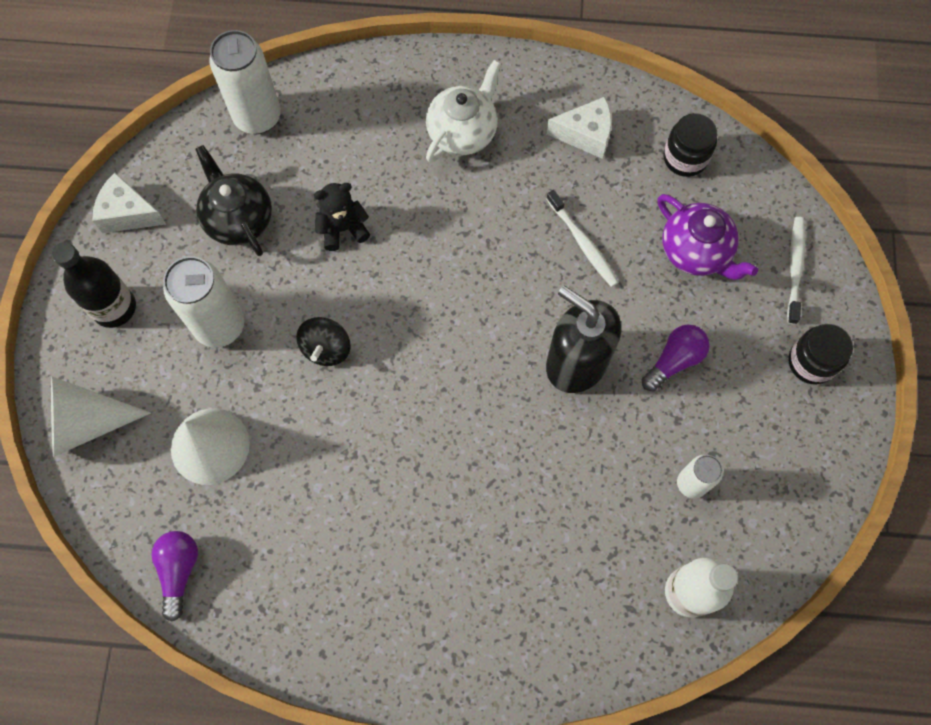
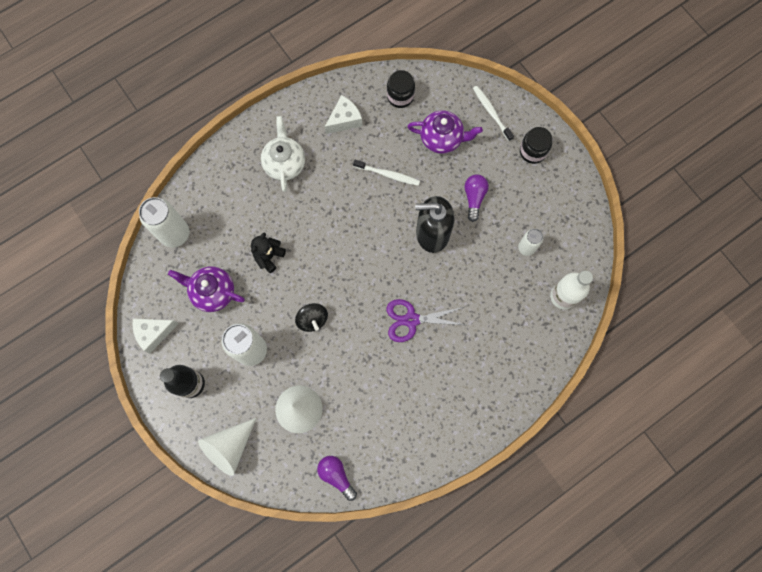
camera: 40 degrees left, 5 degrees up
(238, 219) = (212, 292): black teapot -> purple teapot
(451, 452) = (411, 320): none -> purple scissors

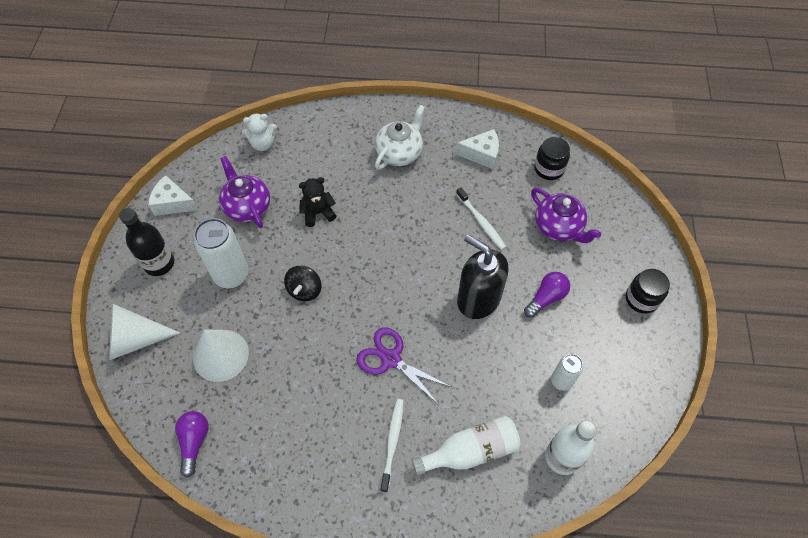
camera: 40 degrees right, 15 degrees down
(175, 234) = (263, 144): white can -> white teddy bear
(491, 113) = (626, 238): white toothbrush -> white toothbrush (392, 442)
(508, 337) = (470, 451): none -> white bottle

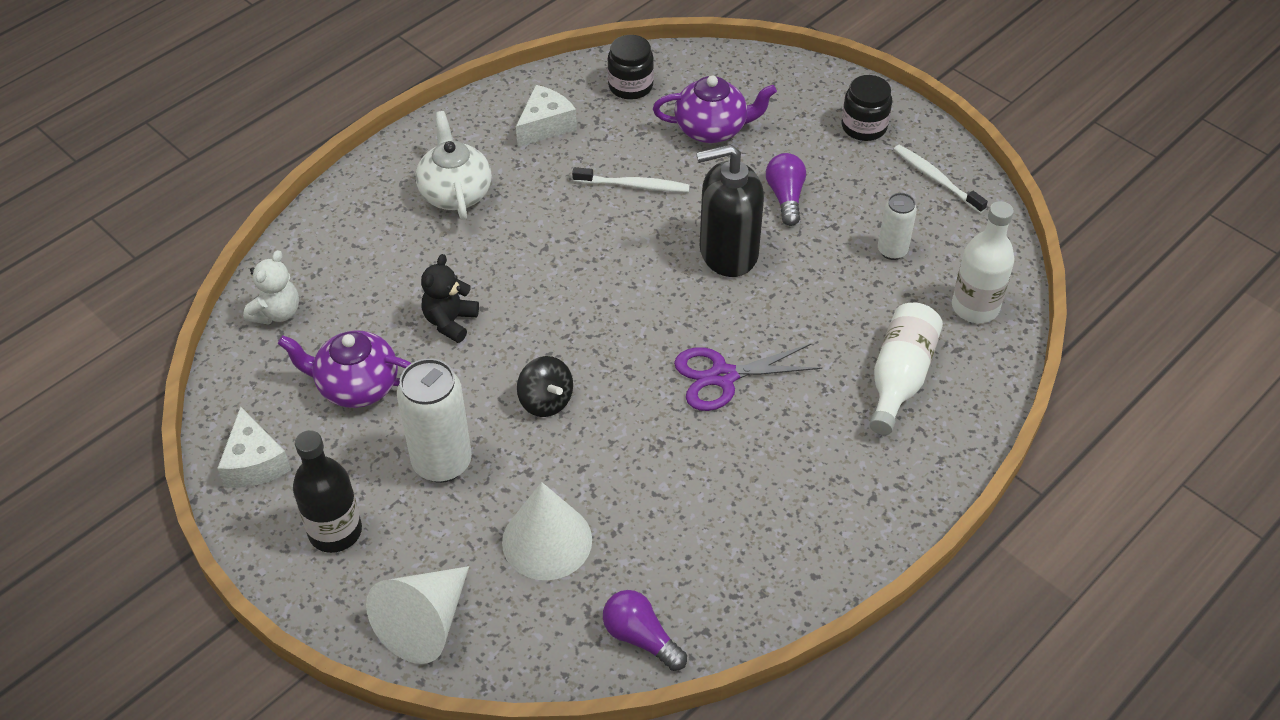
camera: 50 degrees left, 10 degrees down
(173, 203) = (254, 463): white cheese -> white cheese turned 75 degrees counterclockwise
(392, 442) = (826, 440): white toothbrush -> white toothbrush (936, 179)

